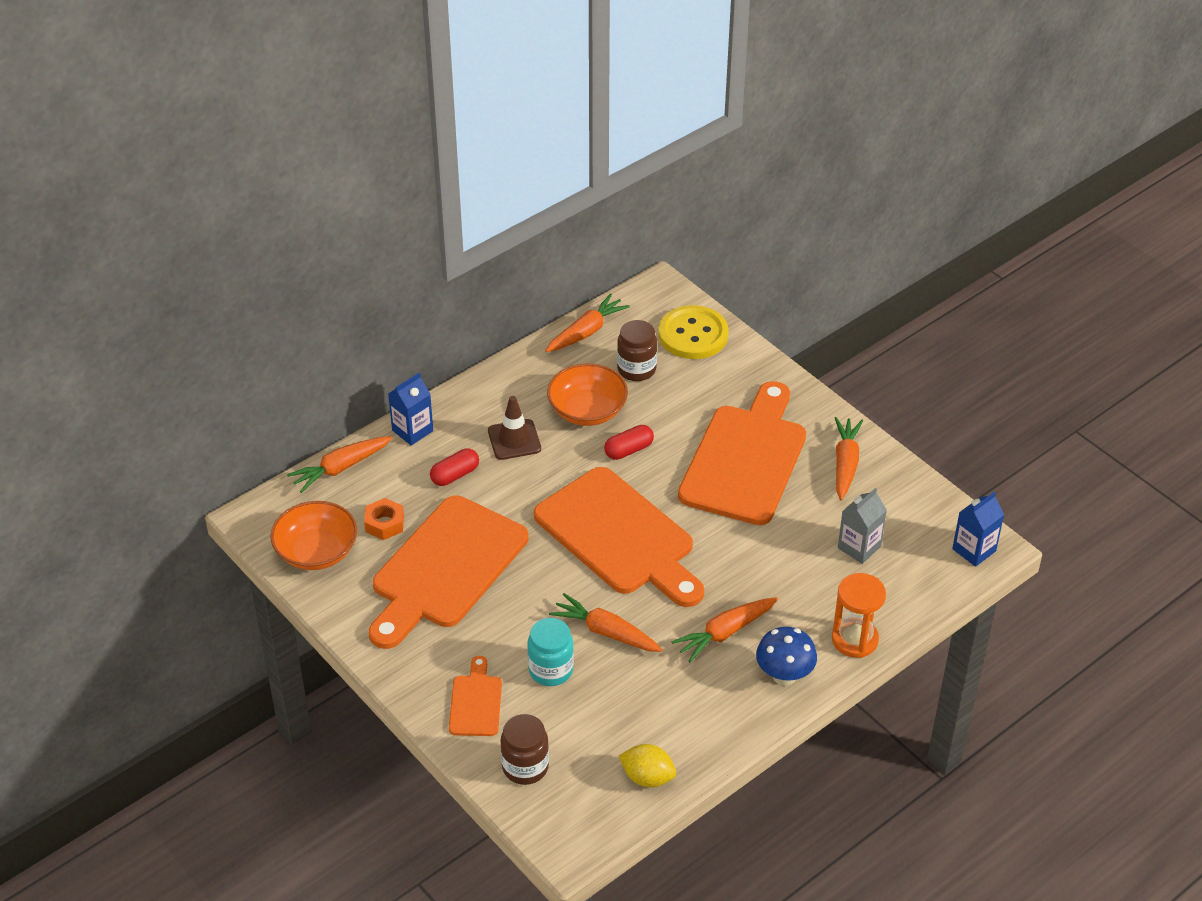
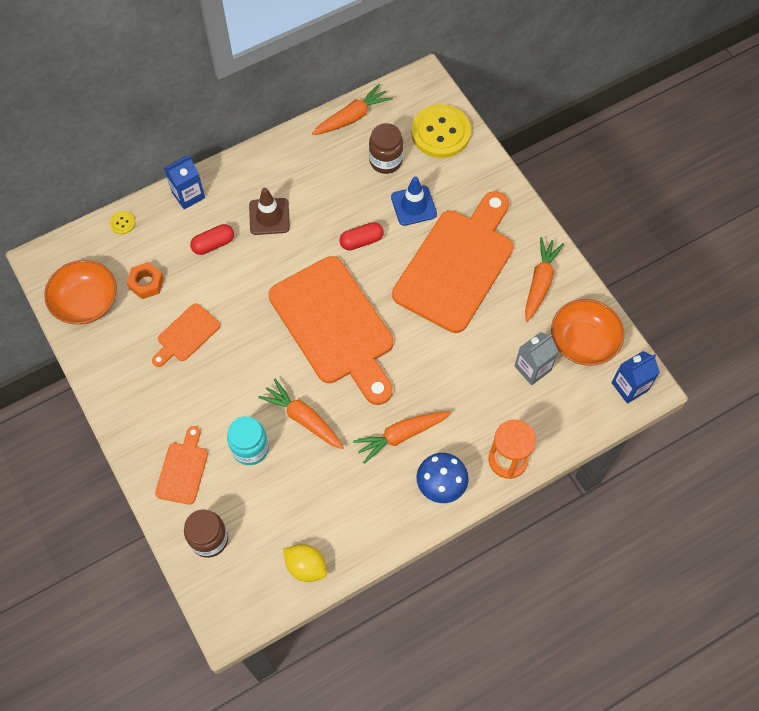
camera: 10 degrees right, 20 degrees up
(340, 468) = (122, 223): orange carrot -> yellow button
(445, 568) = (186, 335): orange cutting board -> orange cutting board, size x0.46
(587, 410) = (336, 196): orange bowl -> orange bowl (583, 341)
(680, 408) = (413, 206): none -> blue traffic cone

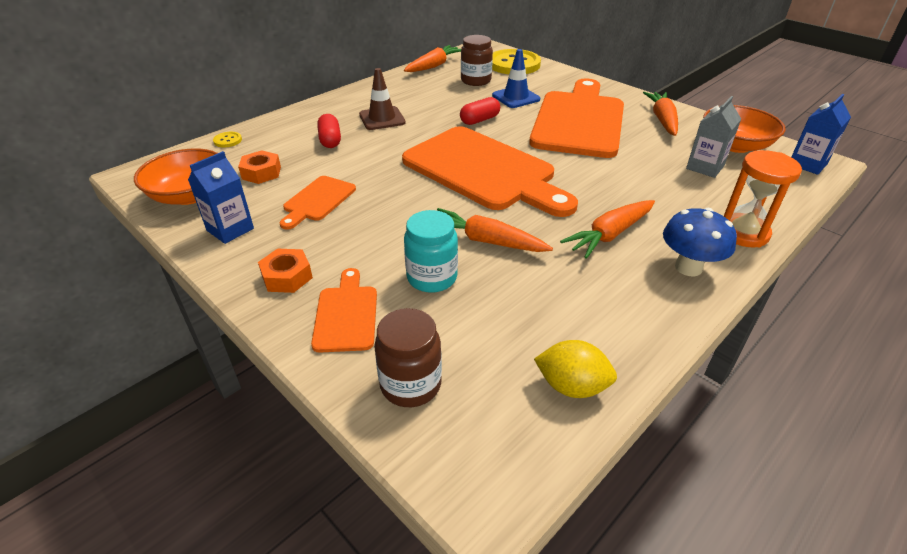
camera: 15 degrees left, 25 degrees down
(149, 421) = (287, 277): none -> orange nut
(188, 195) = (295, 117): blue carton -> blue carton (230, 229)
(213, 244) = (330, 140): red capsule -> red capsule turned 60 degrees counterclockwise

